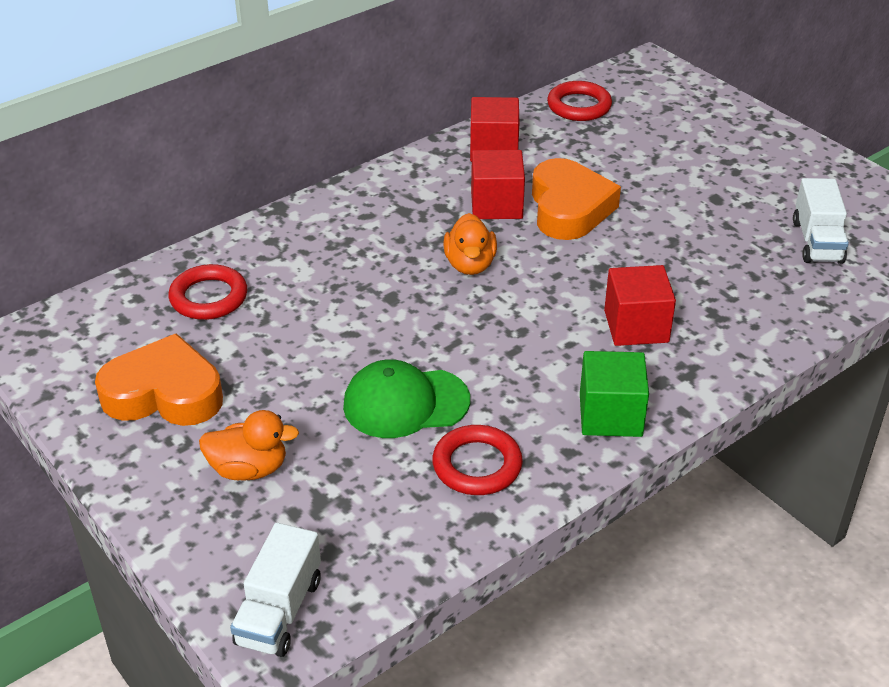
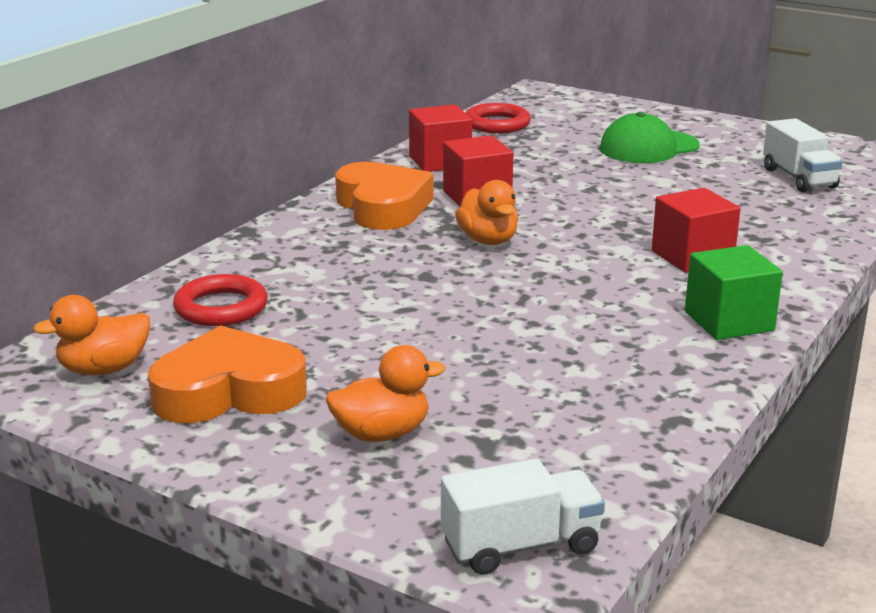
camera: 20 degrees left, 15 degrees down
(89, 346) = (104, 369): none -> orange duck
(279, 611) = (520, 546): white truck -> white truck turned 105 degrees counterclockwise
(405, 403) = (512, 350): green cap -> green cap (648, 147)
(477, 465) = (631, 382): red ring -> none
(569, 208) = (551, 189): orange heart -> orange heart (383, 206)

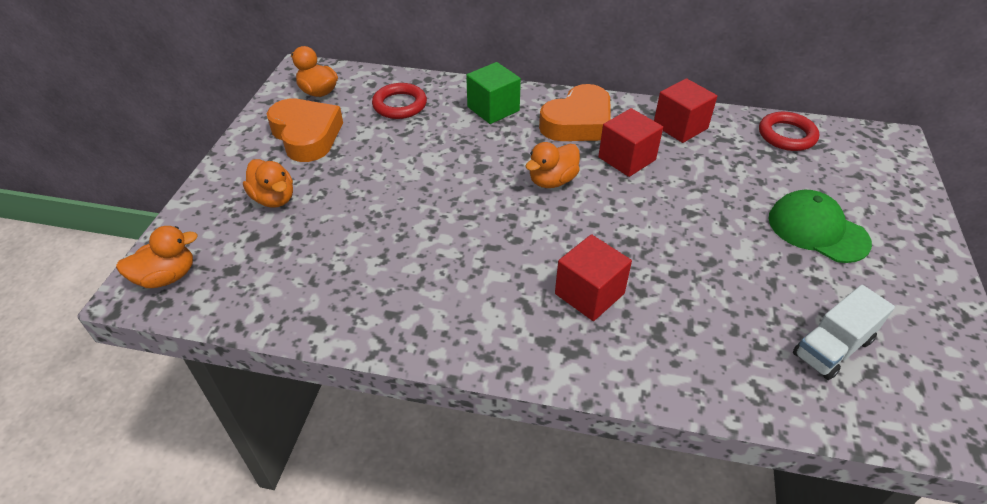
camera: 70 degrees right, 20 degrees up
(520, 546) = (167, 277): white truck -> orange duck
(729, 321) = (479, 332): green cube -> green cube (493, 109)

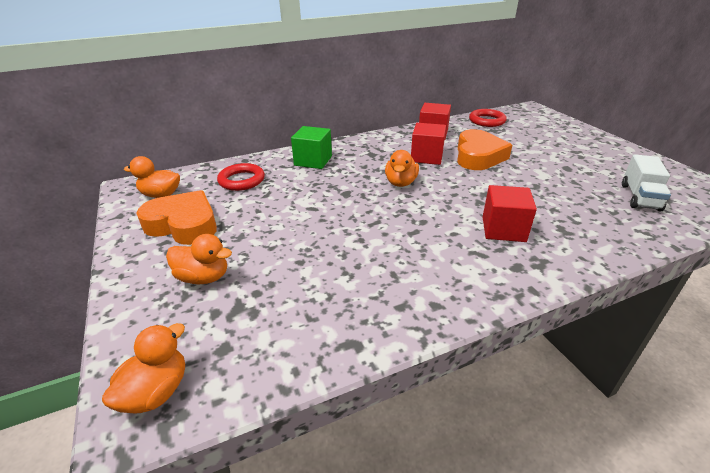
camera: 35 degrees left, 10 degrees down
(578, 122) = (375, 150): orange heart -> orange heart (478, 156)
(817, 230) = (558, 152): green cap -> none

